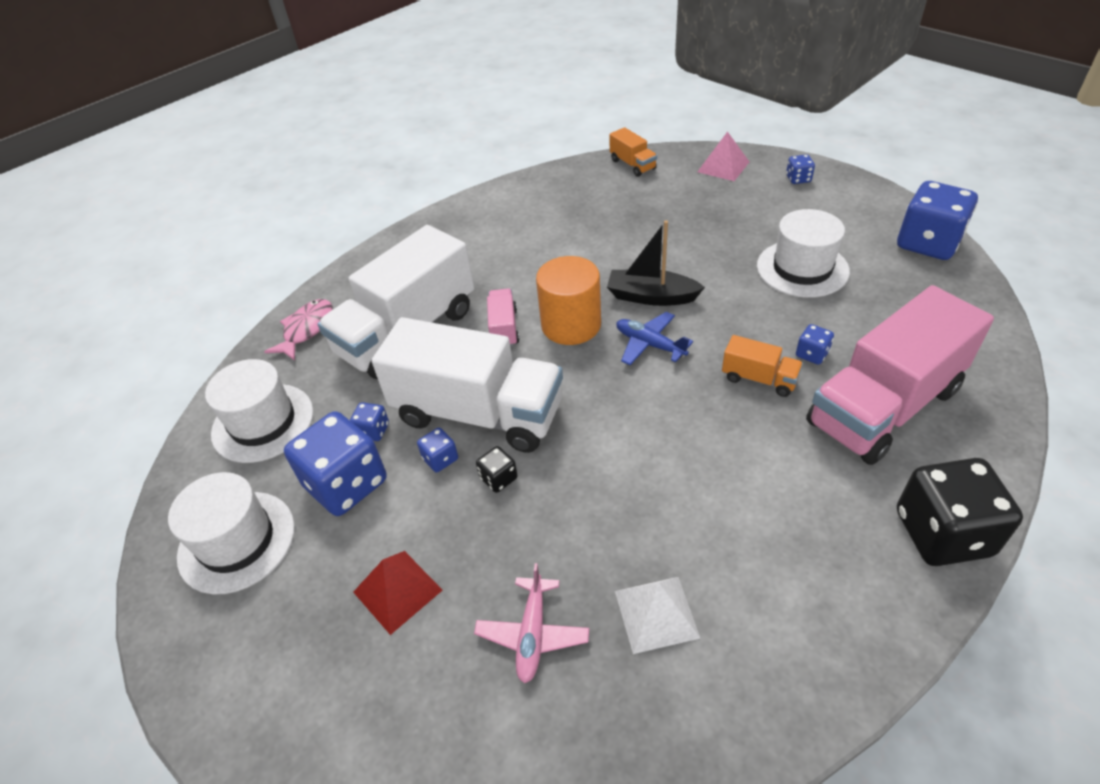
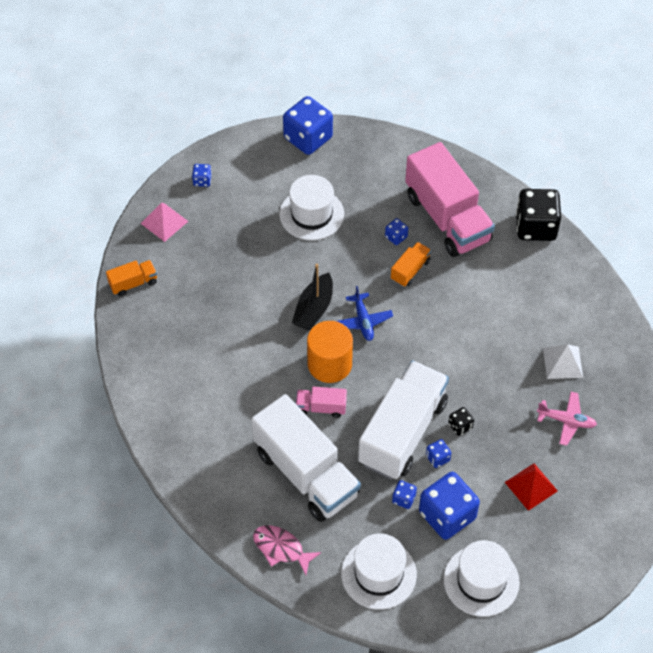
camera: 85 degrees left, 10 degrees up
(649, 344) = (363, 321): blue plane -> blue plane turned 60 degrees counterclockwise

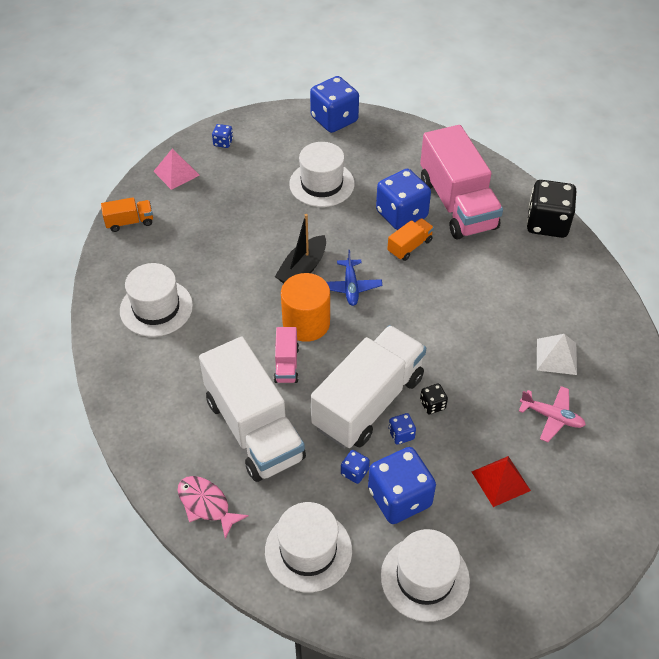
camera: 10 degrees right, 5 degrees down
(185, 370) = (156, 308): none -> white hat
(321, 407) = (286, 364): pink truck -> pink truck turned 105 degrees counterclockwise
(396, 237) = (401, 214): blue dice -> blue dice, size x2.25

